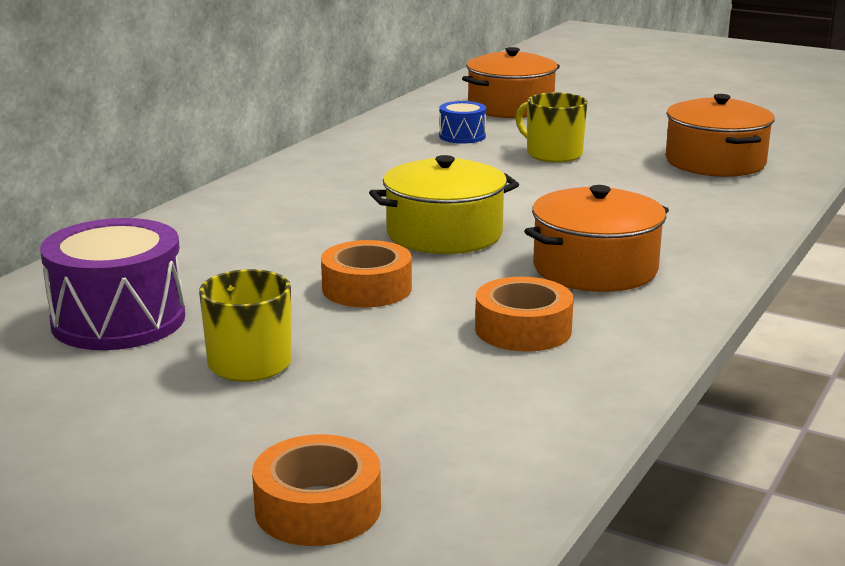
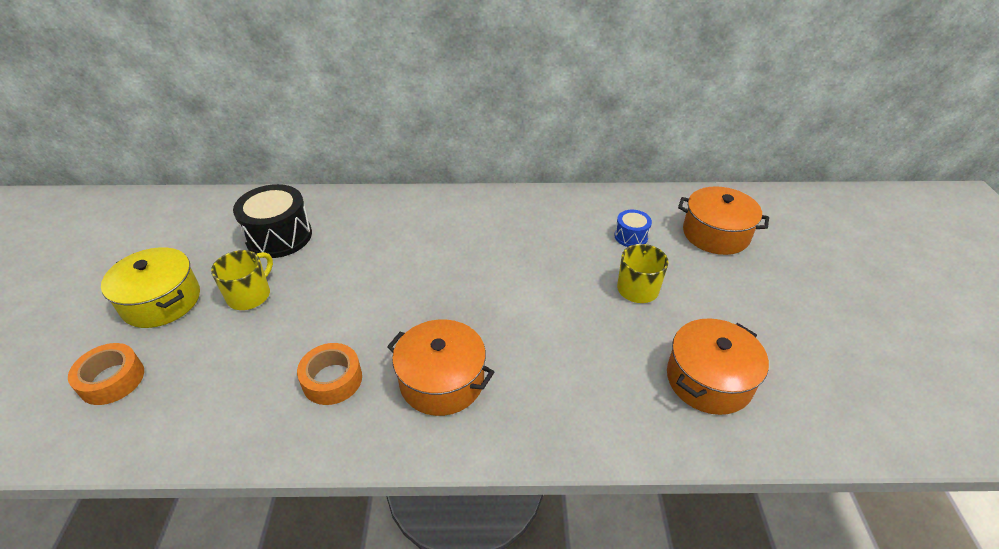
camera: 60 degrees right, 20 degrees up
(118, 320) = (279, 236): purple drum -> black drum
(367, 288) = (357, 297): orange tape -> none
(444, 234) = (453, 295): yellow pot -> yellow pot (161, 301)

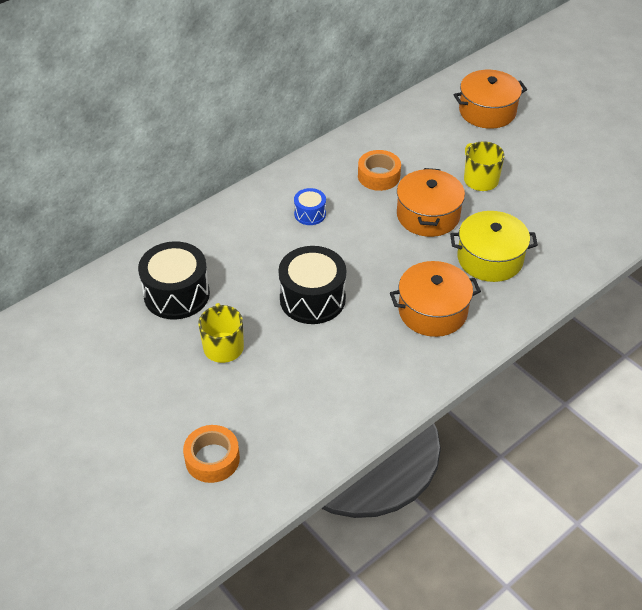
camera: 40 degrees left, 5 degrees up
(161, 301) = (159, 394): yellow pot -> yellow pot (490, 258)
(332, 380) = (364, 356): orange tape -> orange tape (378, 176)
(361, 301) = (312, 299): none -> black drum
(631, 236) = (436, 144): blue drum -> blue drum (310, 214)
(708, 380) = (575, 213): orange pot -> orange pot (428, 215)

